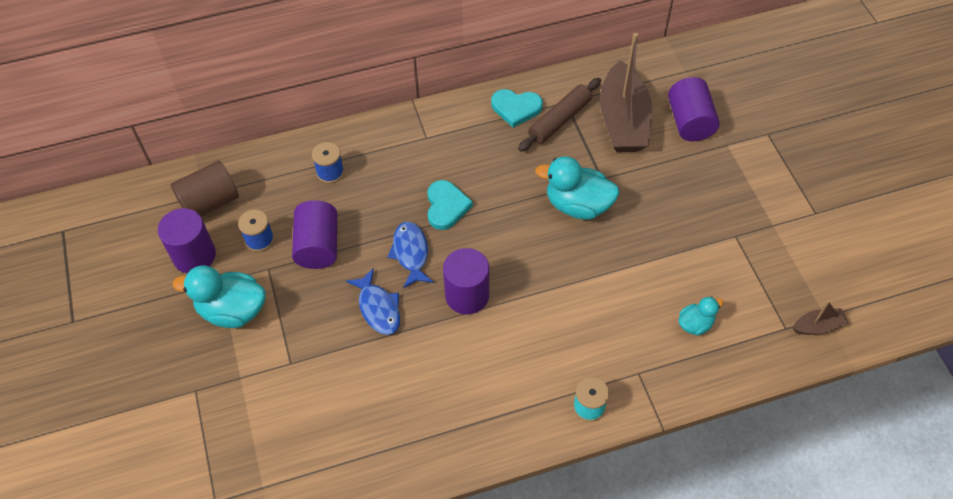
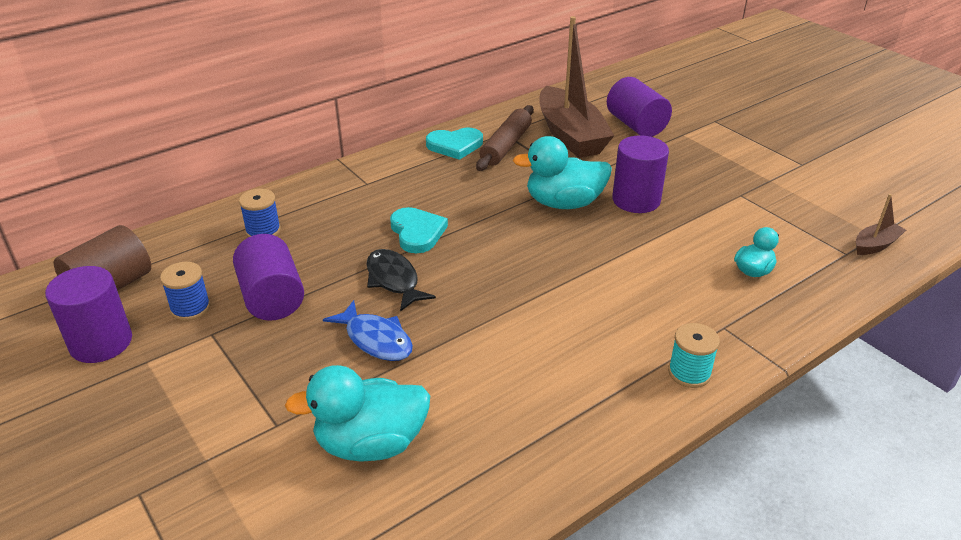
camera: 20 degrees left, 20 degrees down
(232, 310) = (173, 387): turquoise duck -> turquoise duck (371, 443)
(410, 253) = (394, 280): blue fish -> black fish
(467, 295) = (482, 303): purple cylinder -> purple cylinder (636, 200)

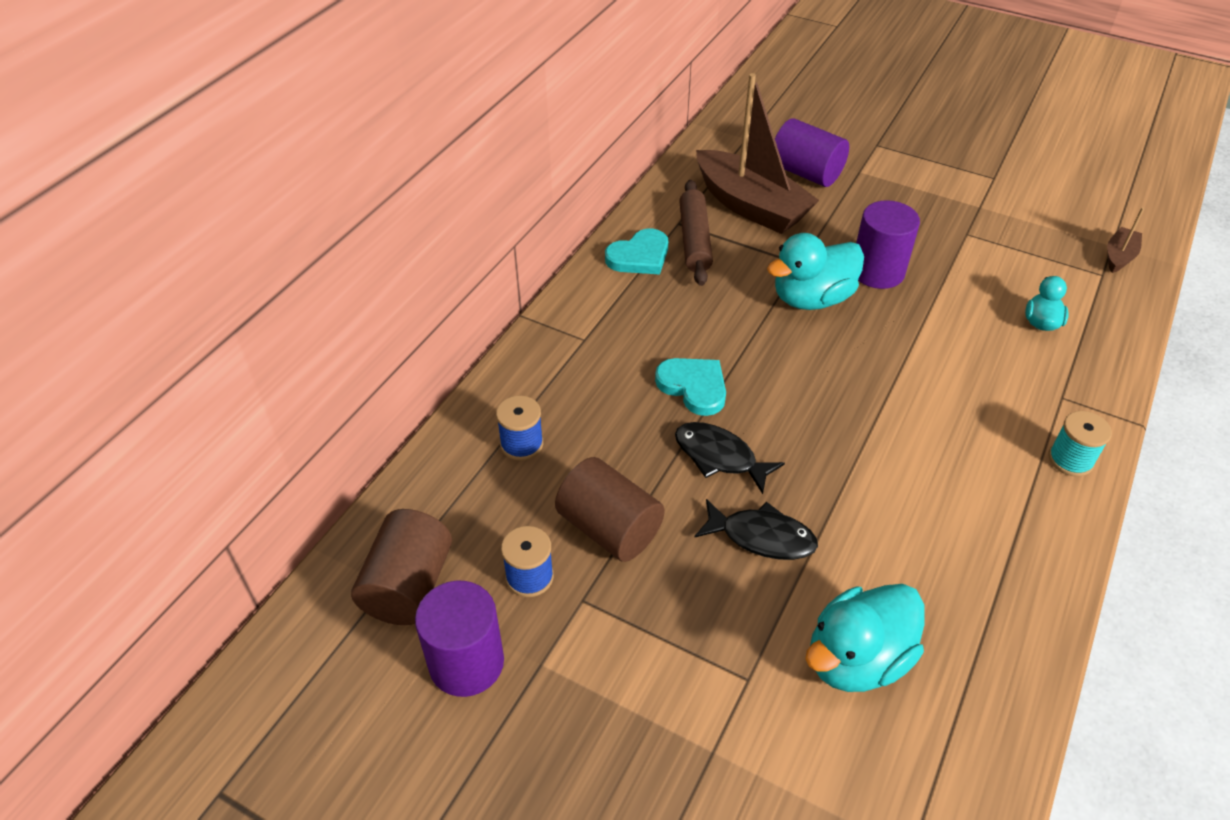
camera: 25 degrees left, 10 degrees up
(272, 298) = (609, 528): purple cylinder -> brown cylinder
(376, 339) = (761, 537): blue fish -> black fish

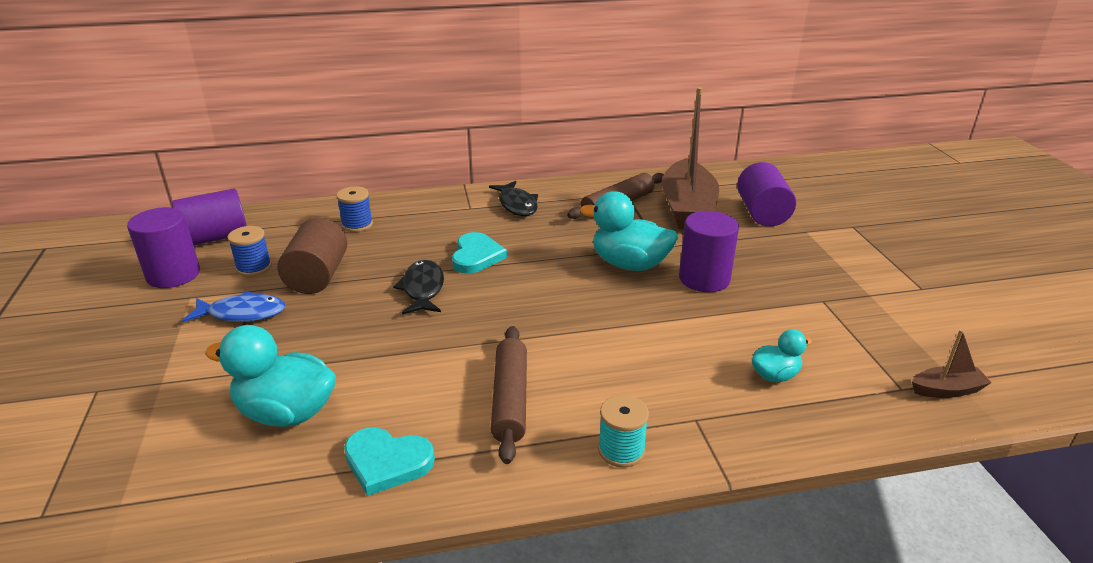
camera: 50 degrees right, 15 degrees down
(408, 586) = (216, 237): brown cylinder -> purple cylinder
(629, 626) = (242, 313): none -> blue fish
(639, 256) = (571, 194): turquoise heart -> turquoise heart (387, 462)
(761, 537) = (366, 331): black fish -> black fish (517, 205)
(957, 489) = (510, 400): none -> brown rolling pin

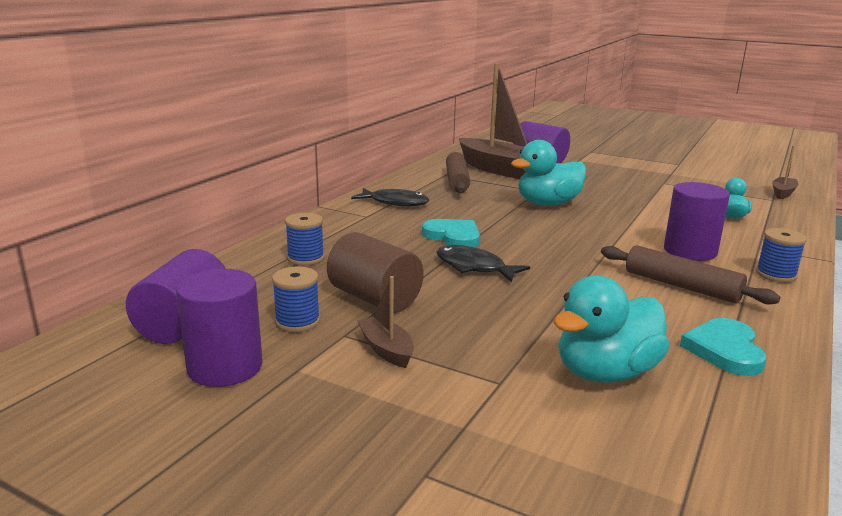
camera: 50 degrees left, 10 degrees down
(242, 313) = (386, 350): blue fish -> brown boat
(387, 462) = (724, 350): turquoise heart -> turquoise heart turned 135 degrees clockwise
(621, 450) = (776, 274): turquoise spool -> blue spool
(704, 279) = (598, 195): purple cylinder -> purple cylinder (690, 251)

